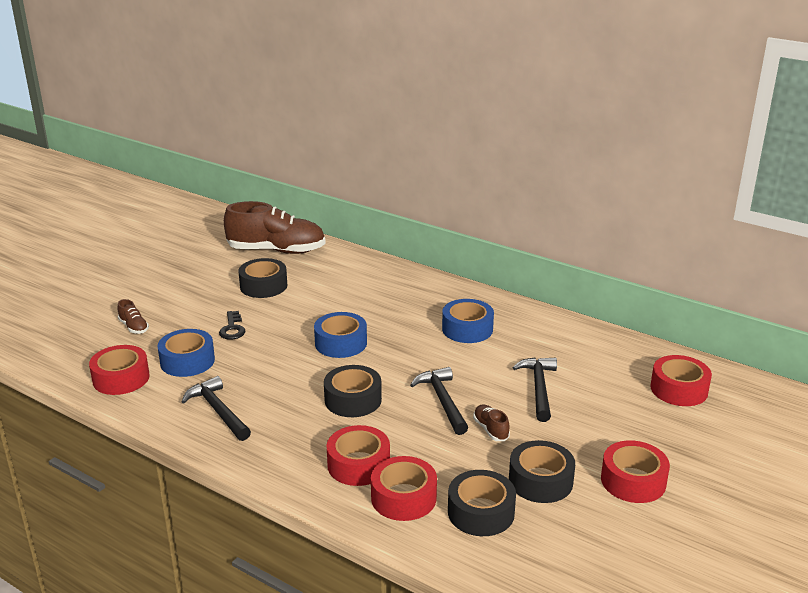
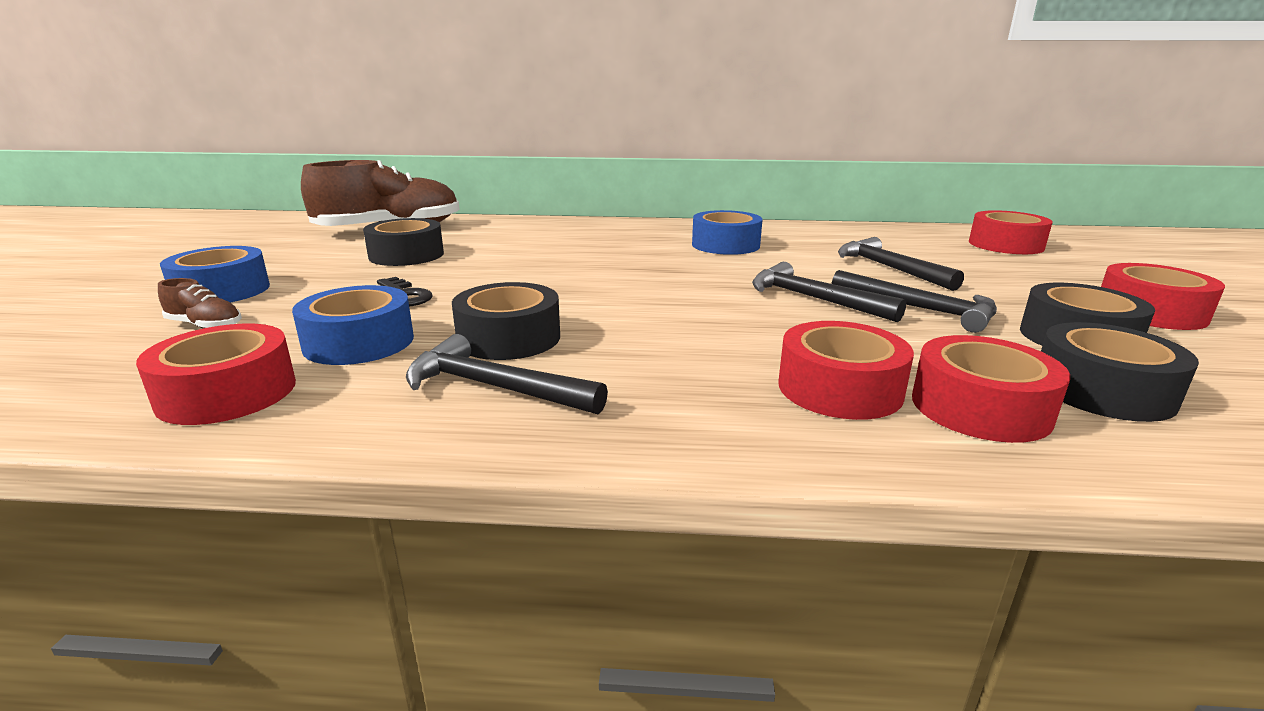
camera: 30 degrees left, 5 degrees down
(341, 343) = (592, 280): blue tape -> blue tape (221, 291)
(353, 400) = (700, 323): black tape -> black tape (509, 338)
(490, 430) = (920, 309): brown shoe -> black hammer

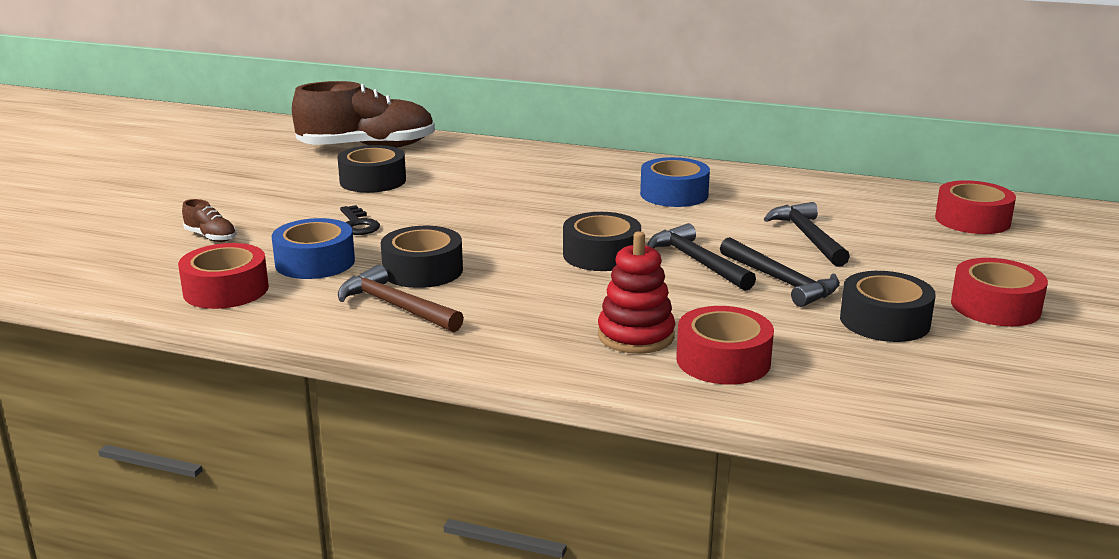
camera: 15 degrees right, 0 degrees up
(221, 291) = (221, 206): blue tape -> none
(494, 387) = (395, 306): black hammer -> brown hammer
(839, 388) = (636, 336): red tape -> red stacking toy
(1102, 390) = (836, 361): black tape -> black tape (601, 255)

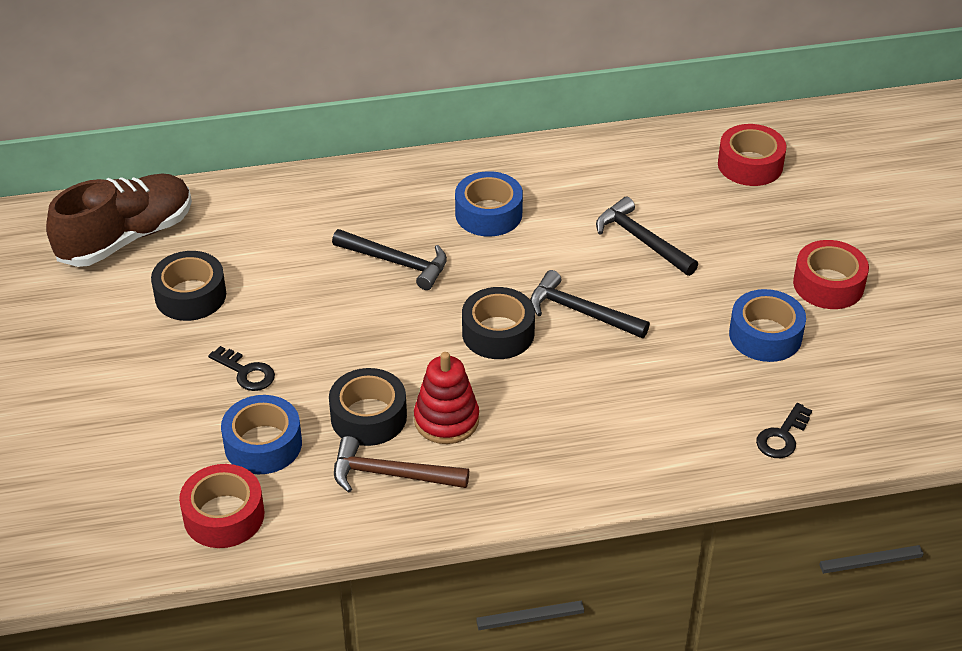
camera: 30 degrees left, 20 degrees up
(211, 237) = (125, 448): brown shoe -> none
(636, 336) = (605, 430): red stacking toy -> red stacking toy (446, 420)
(723, 360) = (687, 433): red tape -> none
(781, 281) = (661, 313): black hammer -> black hammer (396, 263)
(834, 393) = (782, 436): none -> black key
(884, 321) = (765, 335): black tape -> blue tape

